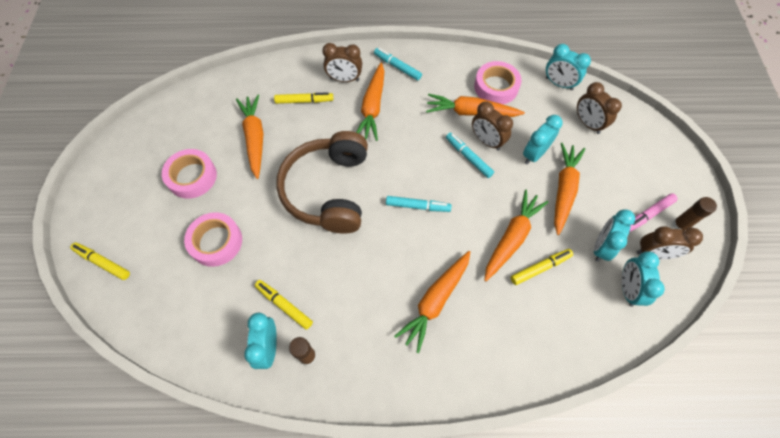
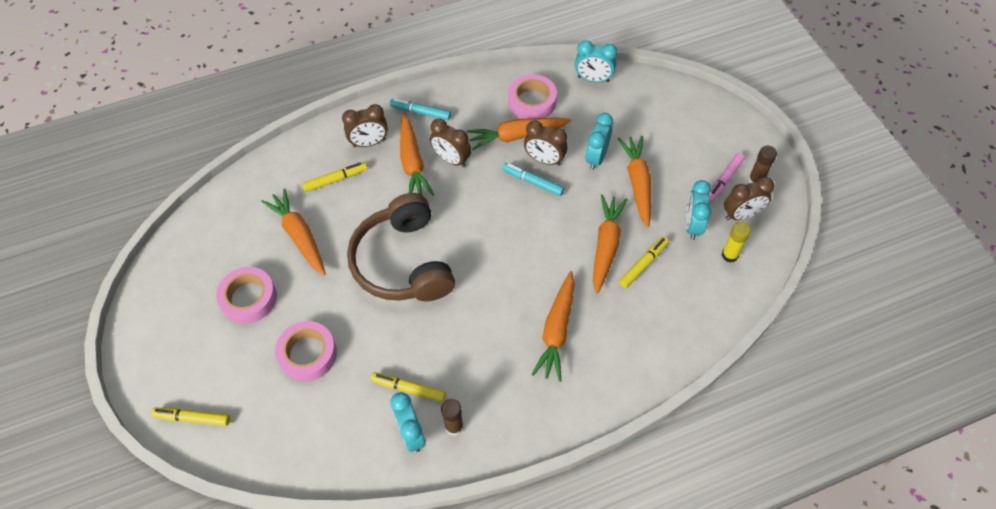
camera: 20 degrees left, 5 degrees down
(417, 206) = (502, 247): turquoise marker -> none
(588, 123) = (636, 110): brown clock -> brown clock (451, 159)
(627, 289) = (729, 255): turquoise clock -> yellow glue stick

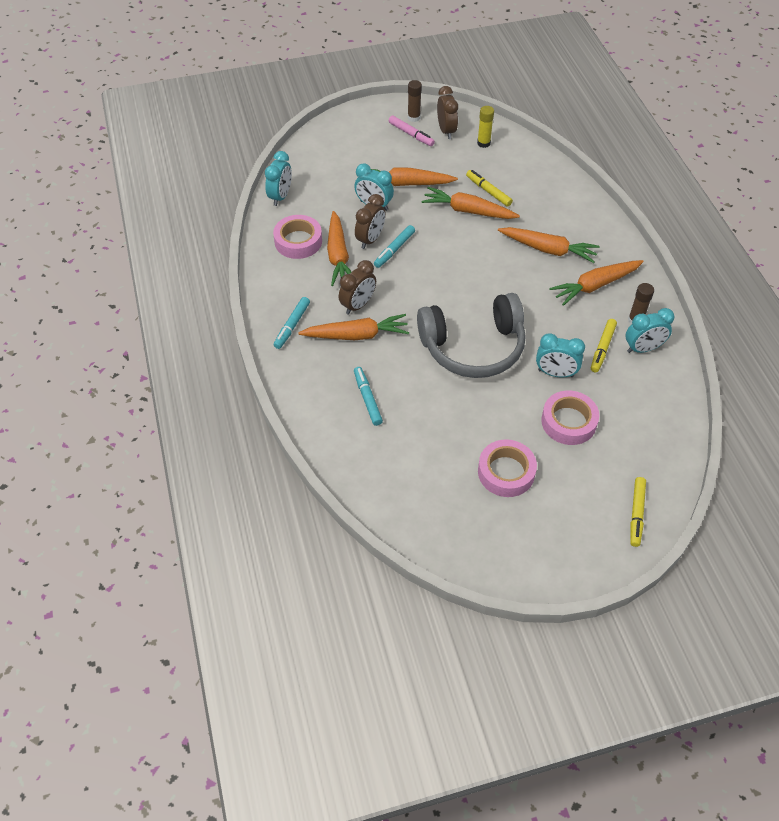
camera: 85 degrees left, 5 degrees down
(299, 236) = (434, 430): orange carrot -> orange carrot (595, 286)
(335, 179) = (367, 399): yellow marker -> turquoise marker
(369, 143) = (324, 369): brown clock -> none
(404, 262) = (473, 347): brown headphones -> grey headphones
(692, 225) = (453, 159): turquoise clock -> turquoise clock (555, 373)

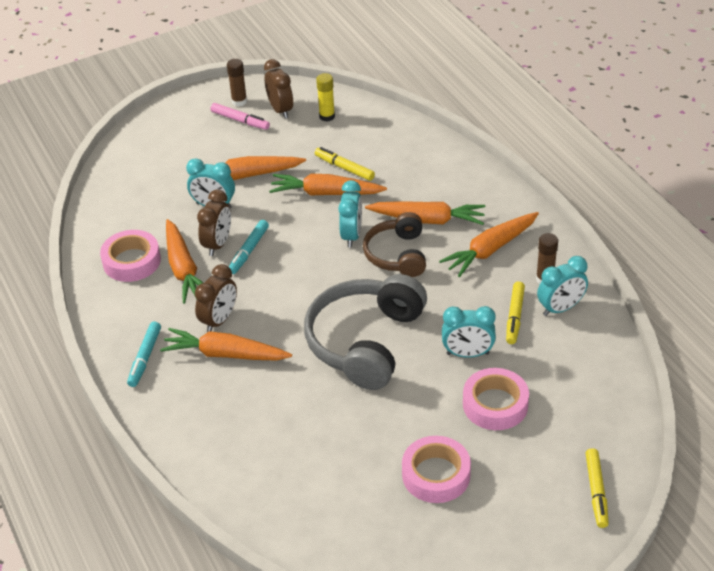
camera: 10 degrees left, 10 degrees down
(280, 196) = (99, 215): turquoise clock -> turquoise clock (351, 235)
(356, 335) = (225, 354): orange carrot -> orange carrot turned 150 degrees counterclockwise
(367, 399) = (254, 424): turquoise marker -> none
(473, 347) = (366, 342): grey headphones -> grey headphones turned 135 degrees clockwise
(516, 275) = (397, 255): none -> brown headphones

